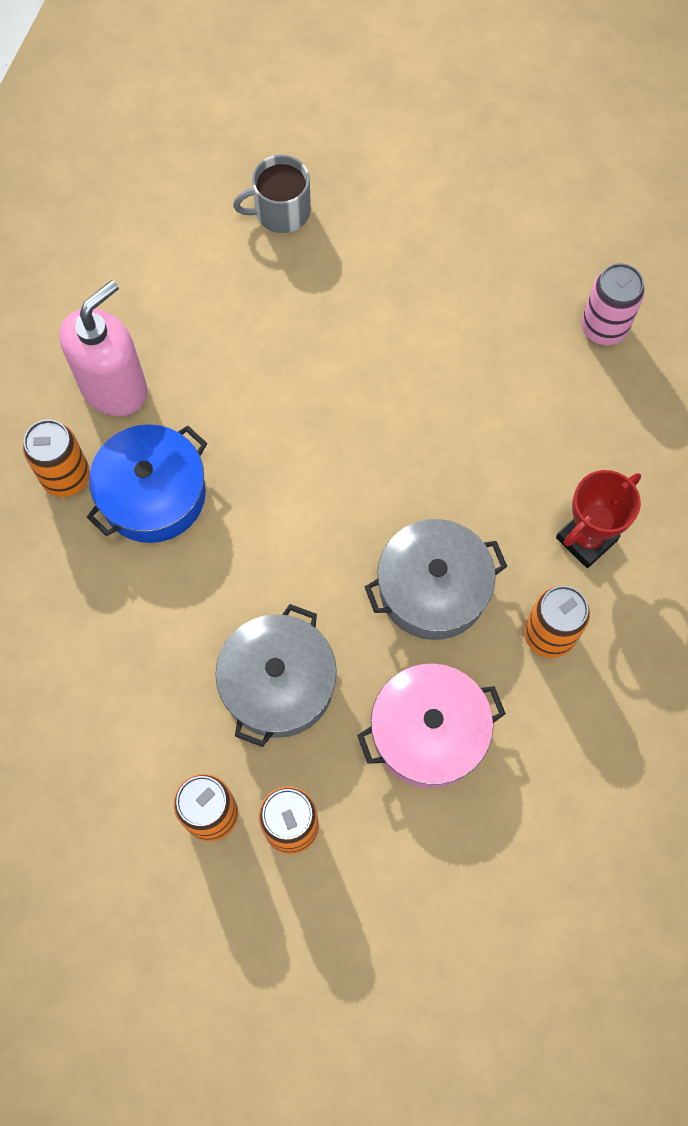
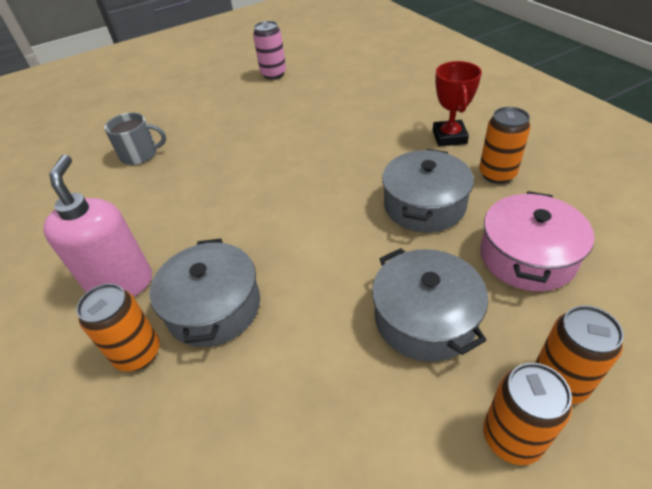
camera: 45 degrees left, 25 degrees down
(153, 494) = (214, 307): blue pot -> grey pot
(281, 211) = (140, 154): grey mug -> grey mug turned 120 degrees counterclockwise
(603, 328) = (342, 87): pink can -> pink can (273, 74)

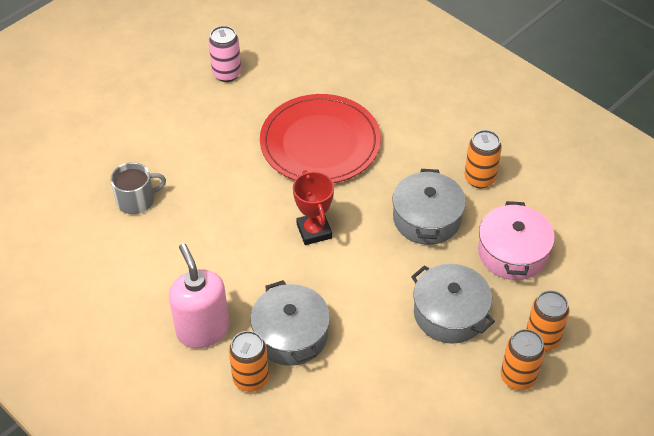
camera: 20 degrees left, 5 degrees up
(333, 127) = (320, 143): none -> red plate
(449, 137) = (432, 142): red trophy -> red trophy (314, 231)

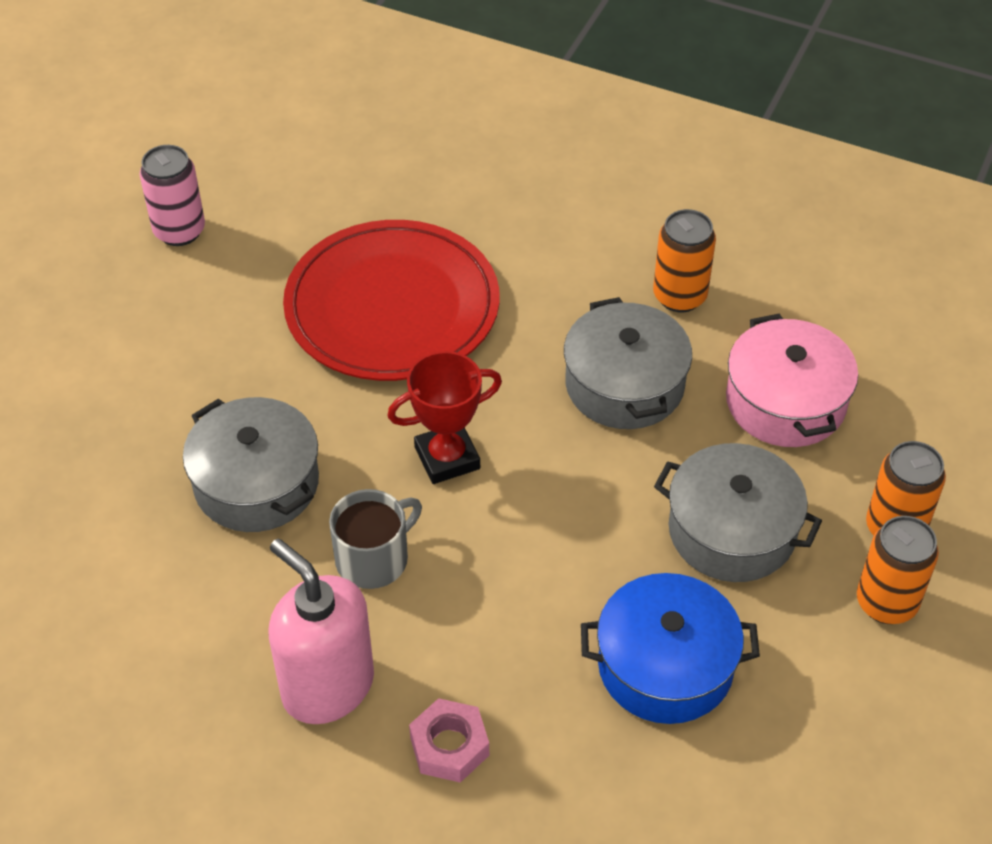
camera: 20 degrees left, 0 degrees up
(137, 200) = (110, 492): grey mug -> grey mug (374, 558)
(251, 379) = (449, 746): orange can -> pink nut
(291, 335) = (485, 647): grey pot -> grey pot (257, 483)
(314, 231) = (447, 458): red trophy -> red trophy turned 75 degrees counterclockwise
(381, 373) = (665, 665): none -> blue pot

